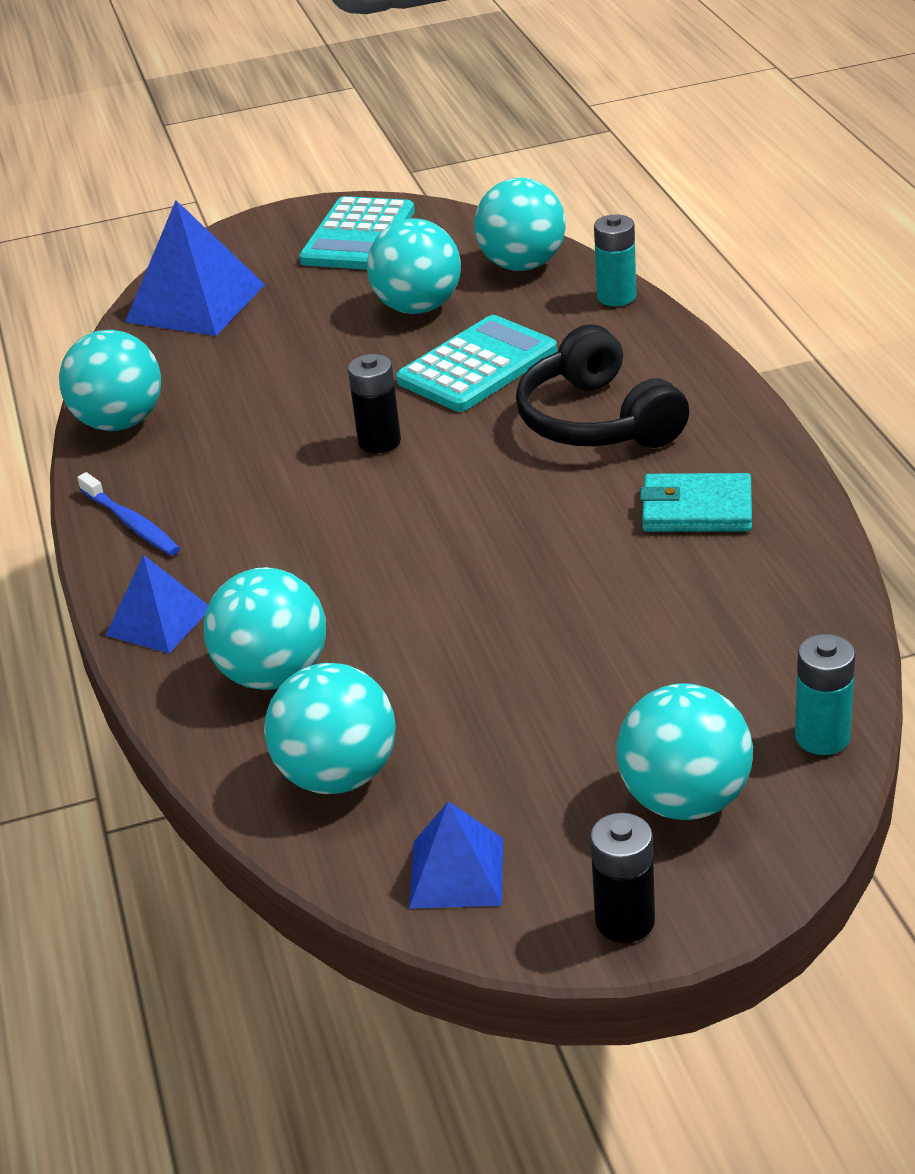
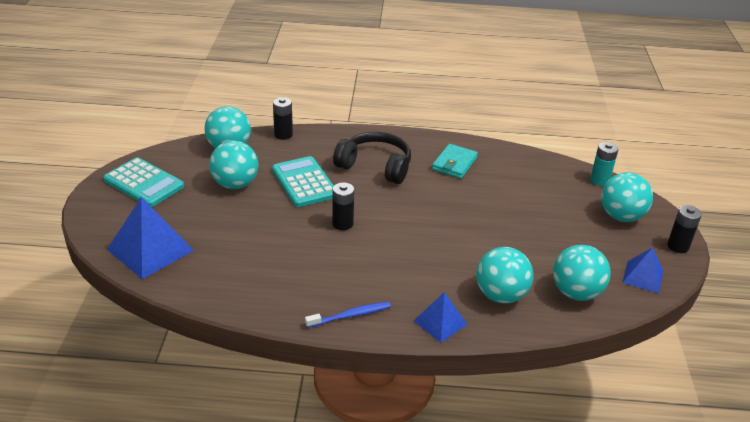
camera: 75 degrees left, 0 degrees up
(120, 422) = (249, 301): turquoise ball -> none
(597, 421) = (375, 166): black headphones -> black headphones turned 150 degrees counterclockwise
(616, 297) = (283, 135): turquoise battery -> black battery

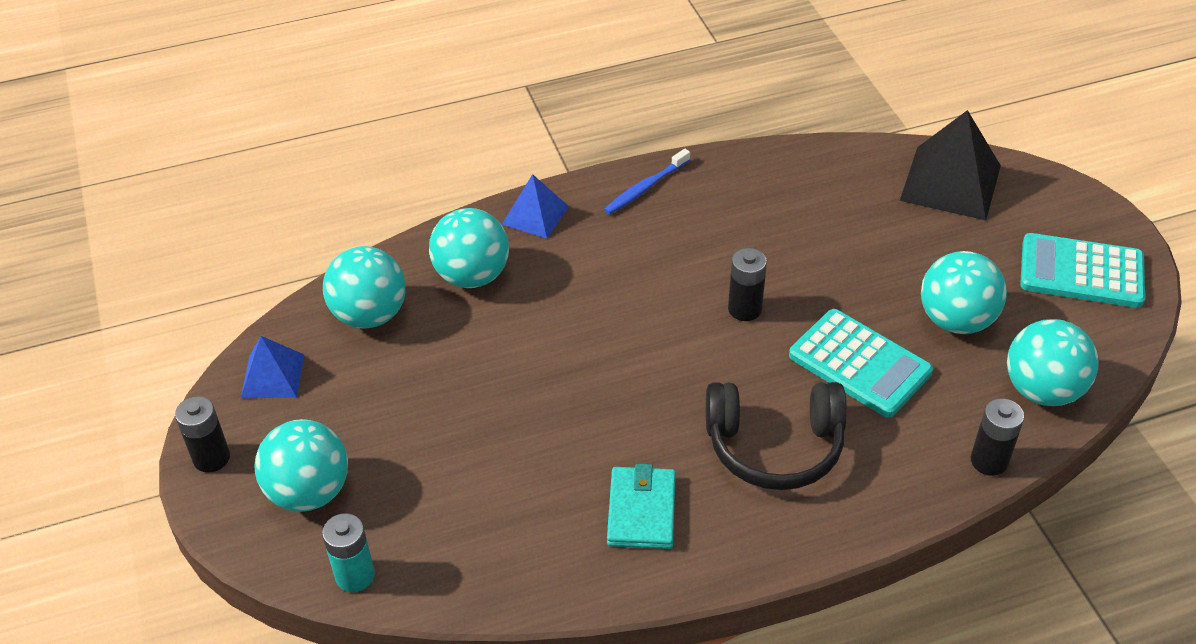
camera: 160 degrees right, 10 degrees up
(150, 249) = (950, 183): blue pyramid -> black pyramid

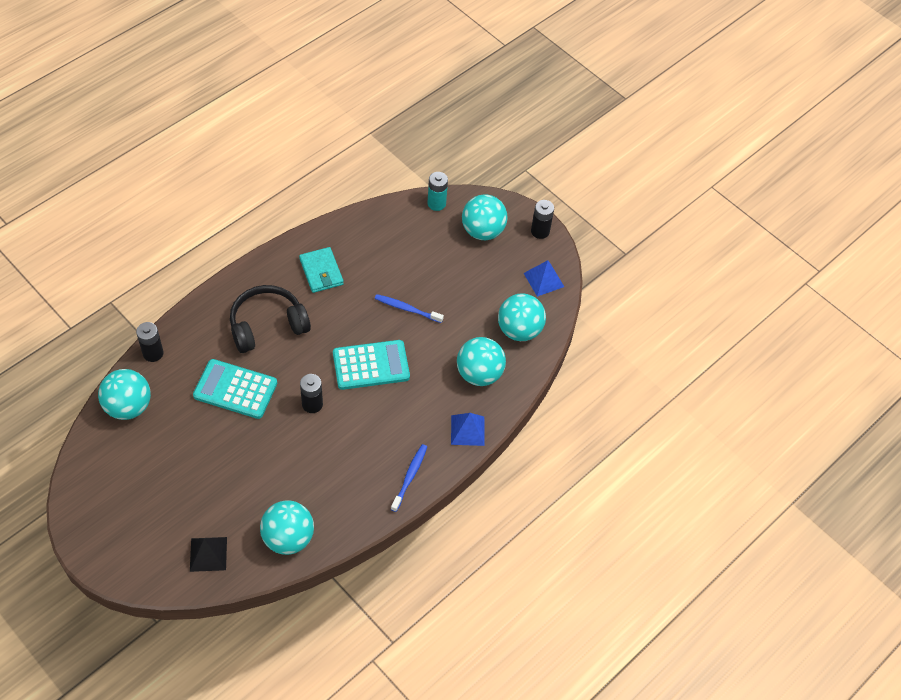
camera: 150 degrees right, 10 degrees up
(525, 400) = (407, 309): none -> blue toothbrush
(950, 183) = (208, 554): black pyramid -> black pyramid, size x0.58
(956, 320) = (185, 438): turquoise ball -> turquoise ball (288, 538)
(1081, 272) = (111, 503): turquoise calculator -> turquoise calculator (371, 365)

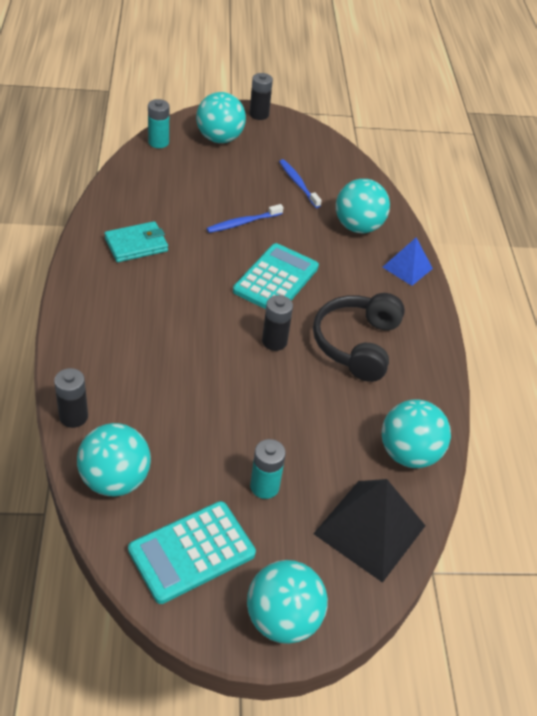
camera: 50 degrees left, 10 degrees down
(190, 480) = (264, 486): none -> turquoise battery
(208, 554) = (369, 529): black pyramid -> black pyramid, size x1.71
(235, 389) = (195, 383): turquoise calculator -> turquoise calculator (192, 552)
(267, 325) = (149, 314): black headphones -> black headphones (357, 344)
(321, 272) = (136, 245): turquoise wallet -> turquoise wallet turned 45 degrees counterclockwise
(409, 477) = (420, 330): blue toothbrush -> blue toothbrush (298, 184)
(519, 330) = (340, 181): turquoise ball -> turquoise ball (283, 619)
(544, 280) = (307, 141): blue pyramid -> none

